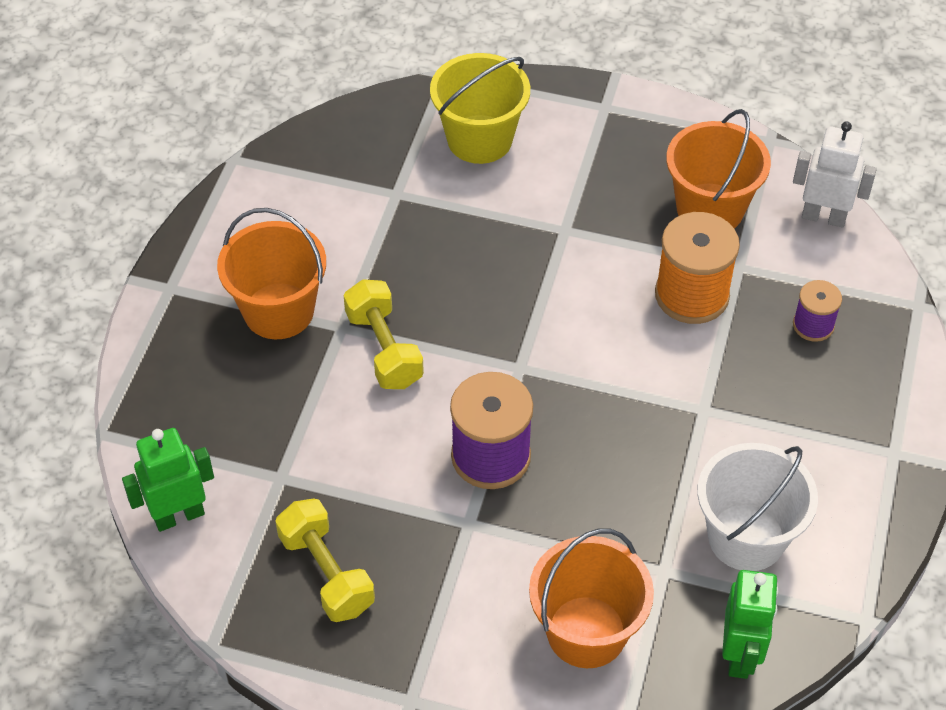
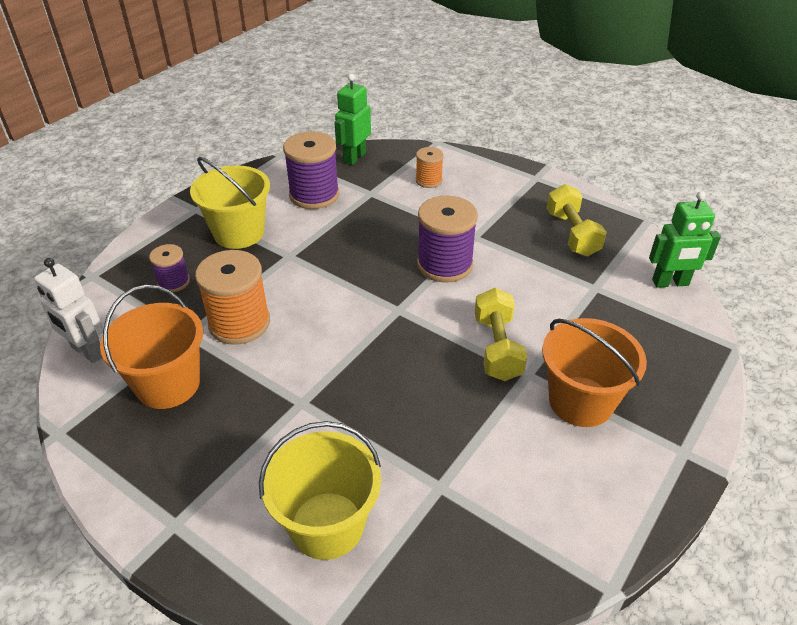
camera: 160 degrees left, 10 degrees down
(586, 632) = (428, 180): orange bucket -> orange spool
(746, 537) = (314, 195): white bucket -> purple spool
(798, 427) = (239, 233): none -> yellow bucket

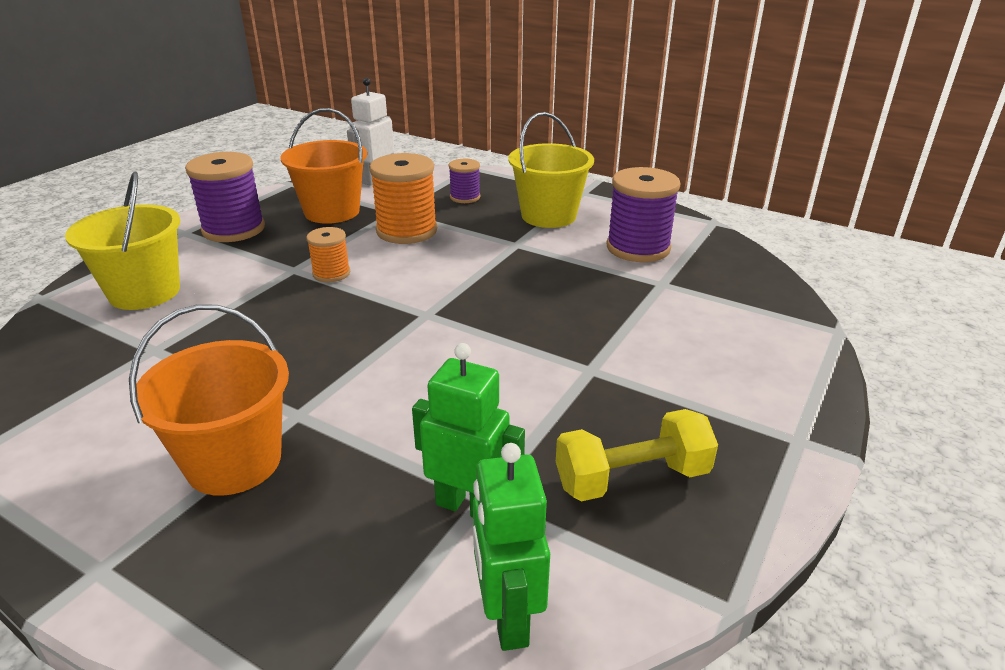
camera: 85 degrees right, 10 degrees down
(354, 157) = (741, 267): green robot -> green robot (468, 506)
(428, 180) = (718, 326): orange spool -> orange spool (331, 273)
(444, 264) = (518, 344): purple spool -> purple spool (233, 229)
(497, 348) = (350, 389): yellow dumbbell -> none

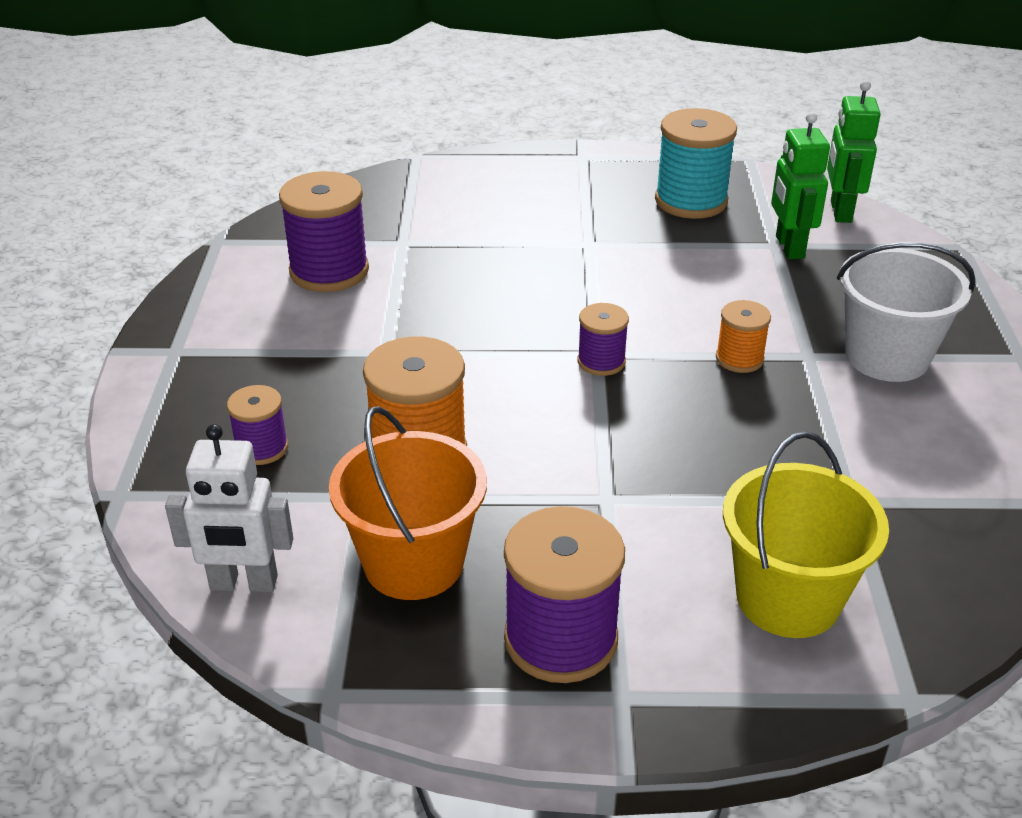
camera: 120 degrees left, 5 degrees up
(234, 461) = (886, 357): orange bucket -> white bucket
(331, 273) = (586, 460): orange spool -> orange spool (739, 359)
(415, 312) = (601, 362): none -> purple spool
(507, 617) = (840, 211): green robot -> green robot turned 135 degrees clockwise
(548, 216) = (280, 354): yellow bucket -> none
(631, 478) = (691, 201): yellow dumbbell -> turquoise spool

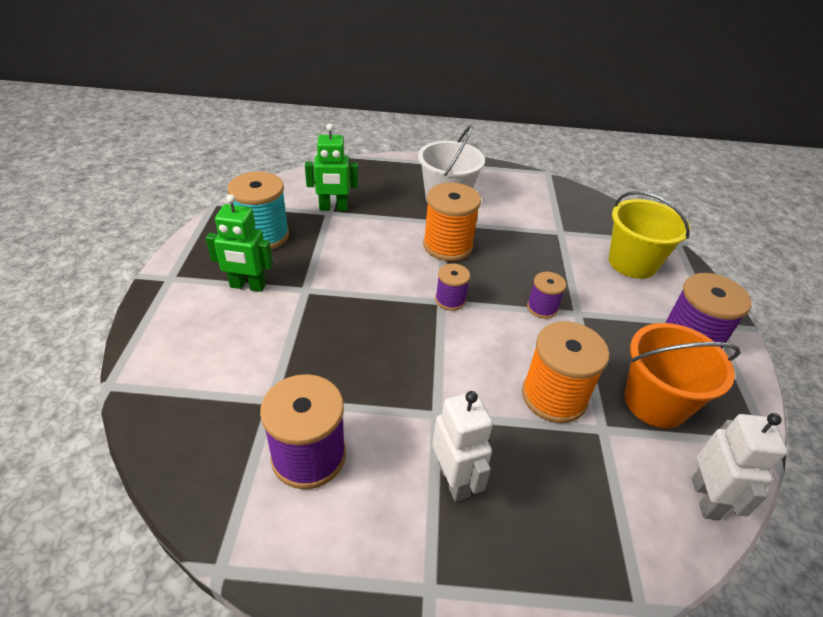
camera: 90 degrees left, 5 degrees up
(262, 448) = (564, 497): purple spool -> purple spool (542, 308)
(293, 365) = (454, 479): none -> white robot
(739, 359) = (448, 246): orange spool -> orange spool, size x1.82
(840, 211) = (298, 183): green robot -> green robot (247, 286)

